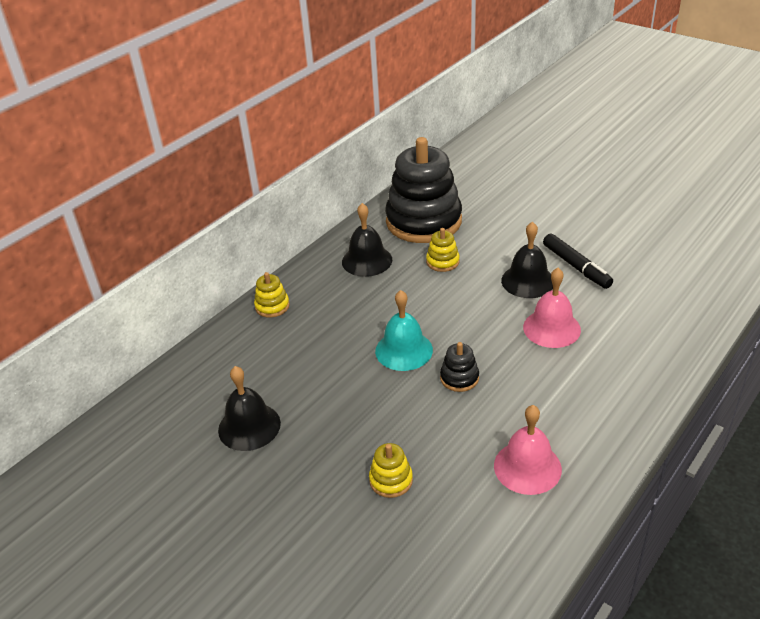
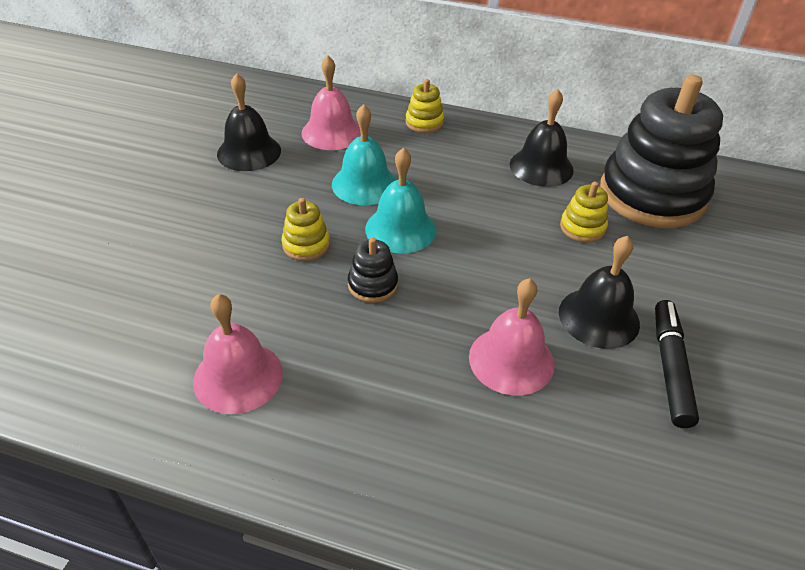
camera: 65 degrees right, 5 degrees up
(251, 365) = (332, 132): none -> pink bell
(338, 359) = (364, 184): none -> turquoise bell
(391, 480) = (196, 262): yellow stacking toy -> yellow stacking toy (306, 245)
(576, 266) = (670, 368): black marker -> black marker turned 150 degrees clockwise

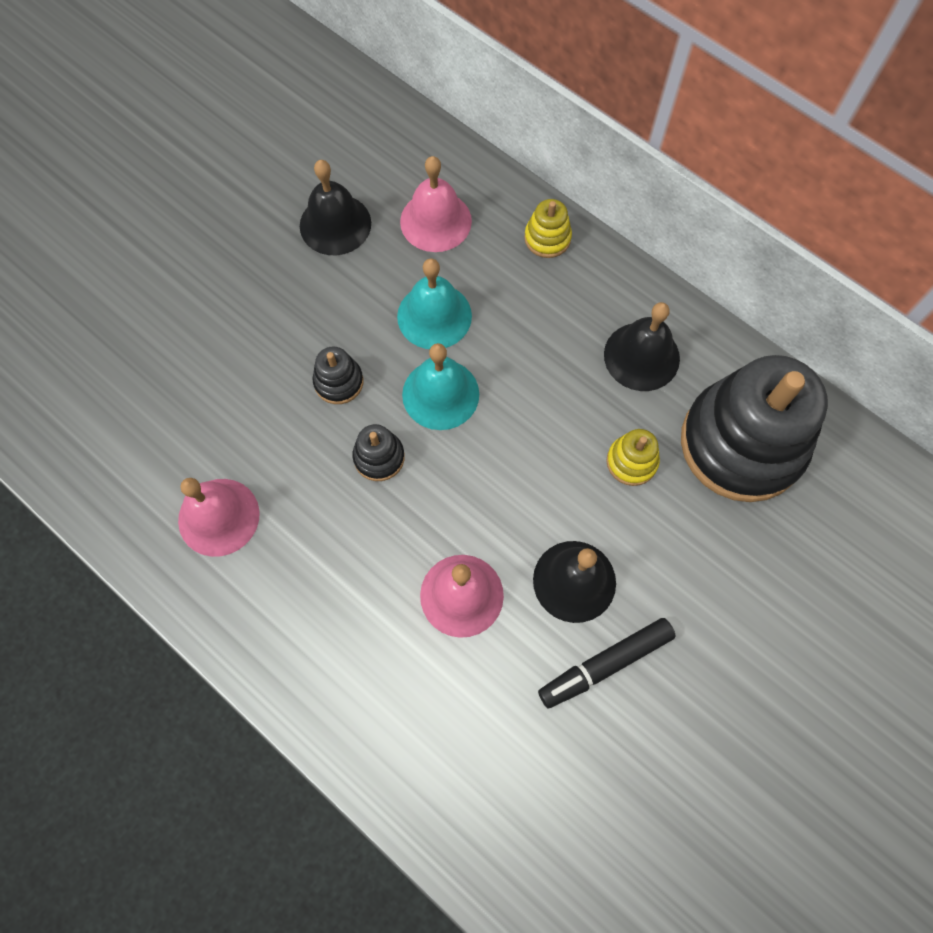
camera: 25 degrees right, 25 degrees up
(306, 245) = (338, 382): yellow stacking toy -> black stacking toy
(670, 368) = (605, 664): black marker -> black marker turned 150 degrees counterclockwise

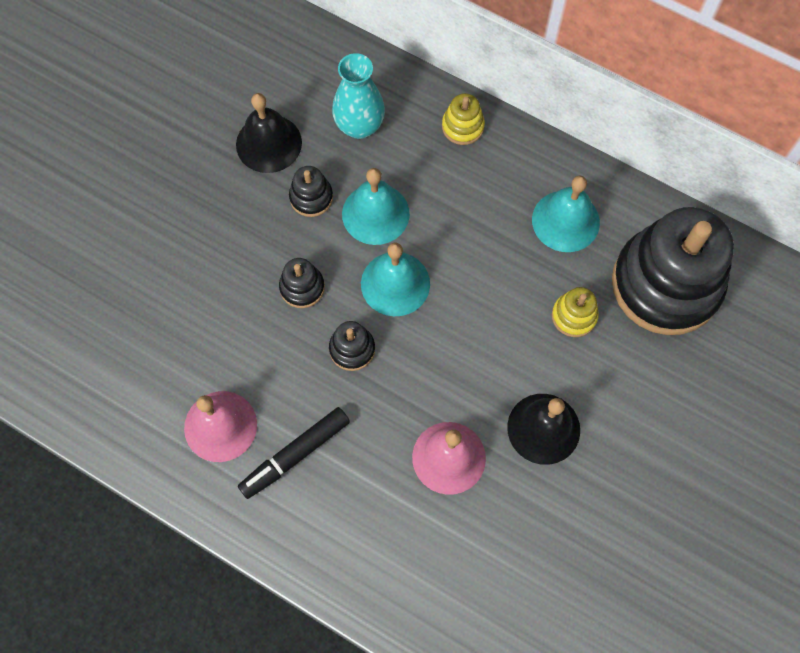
camera: 10 degrees left, 0 degrees up
(368, 288) = (311, 197): none -> black stacking toy
(436, 221) = (359, 126): pink bell -> turquoise vase
(605, 664) = (583, 495): black marker -> black marker (295, 455)
(641, 356) = (565, 221): black bell -> turquoise bell

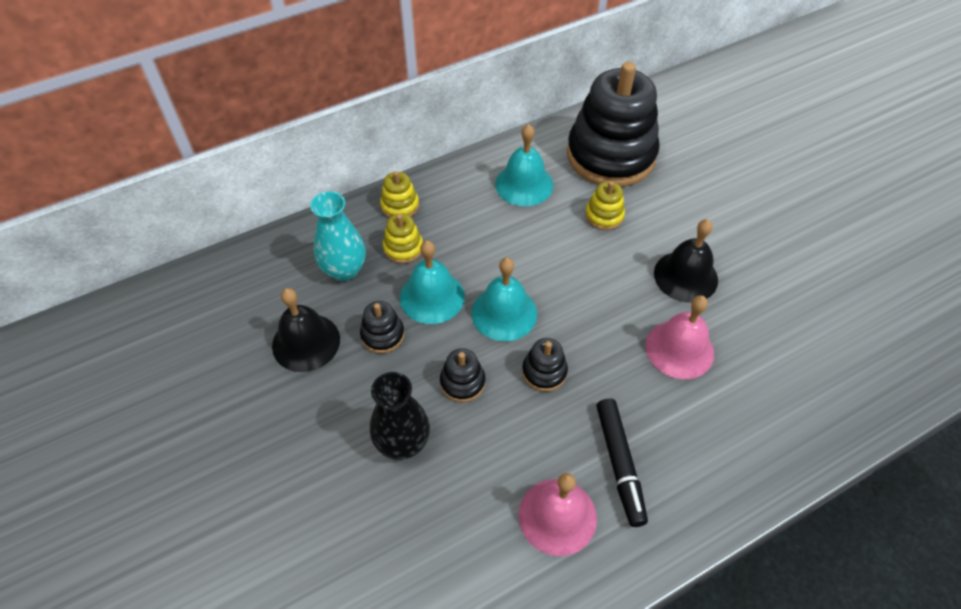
camera: 60 degrees left, 15 degrees down
(219, 273) = (402, 443): none -> black vase
(415, 159) = (403, 248): none -> yellow stacking toy

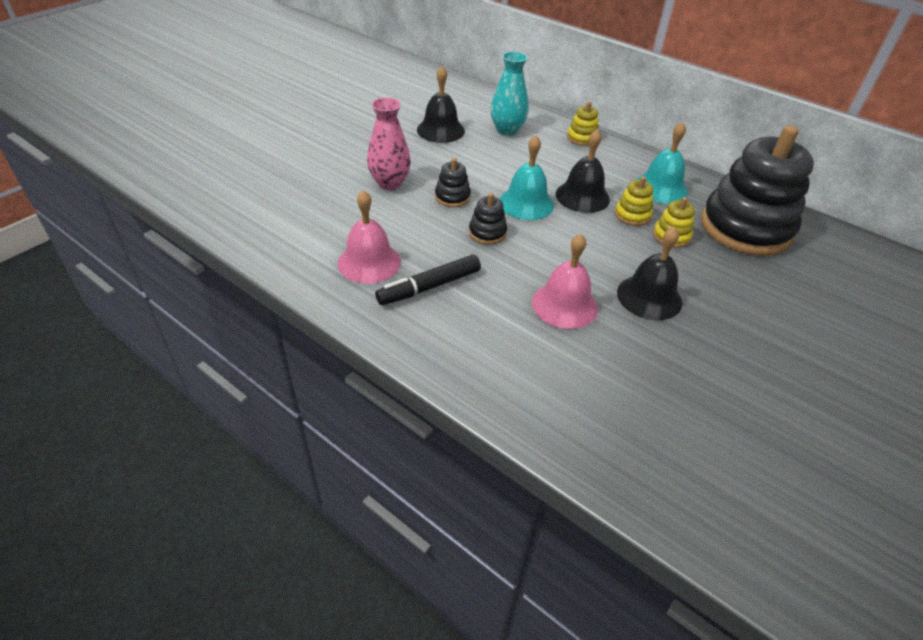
camera: 65 degrees right, 10 degrees down
(382, 335) = (467, 156): black stacking toy -> none
(402, 443) = (389, 183): black vase -> pink vase
(403, 248) = (546, 148): yellow stacking toy -> yellow stacking toy (632, 215)
(432, 297) = (514, 169): turquoise bell -> none
(512, 256) = (582, 196): none -> black bell

